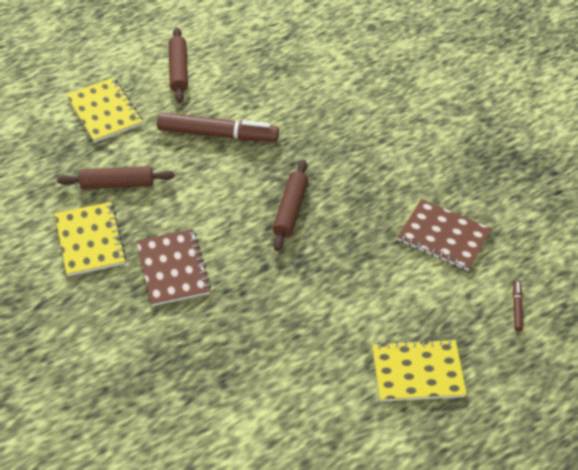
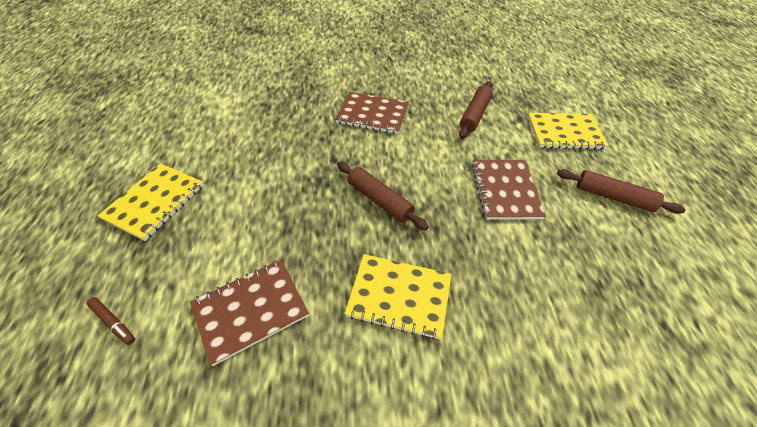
camera: 120 degrees right, 0 degrees up
(90, 240) = (427, 88): yellow notebook -> yellow notebook (399, 296)
(217, 134) = (505, 190): brown marker -> brown notebook

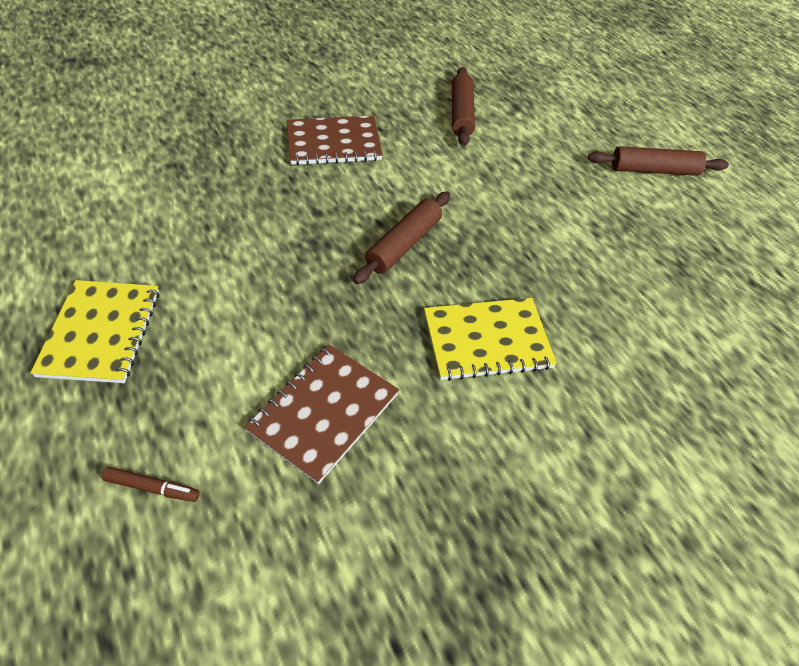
camera: 25 degrees left, 0 degrees up
(379, 200) = (404, 244): brown rolling pin -> brown rolling pin turned 75 degrees counterclockwise
(505, 190) = (540, 193): brown notebook -> none
(564, 132) = (573, 111): yellow notebook -> none

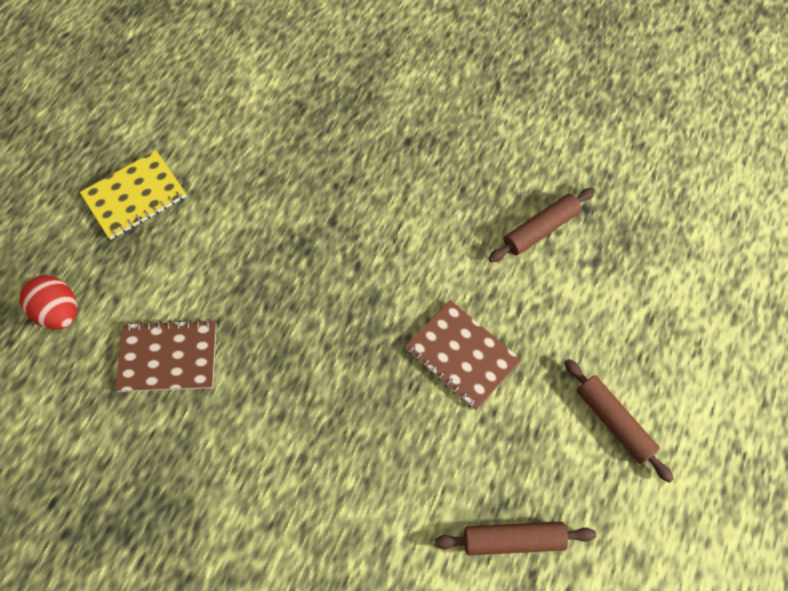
camera: 55 degrees right, 15 degrees up
(152, 488) = (60, 311): brown marker -> red egg
(333, 143) = (414, 174): brown notebook -> brown notebook (462, 355)
(404, 244) = (348, 297): brown rolling pin -> brown rolling pin (513, 539)
(487, 340) = (301, 412): yellow notebook -> none

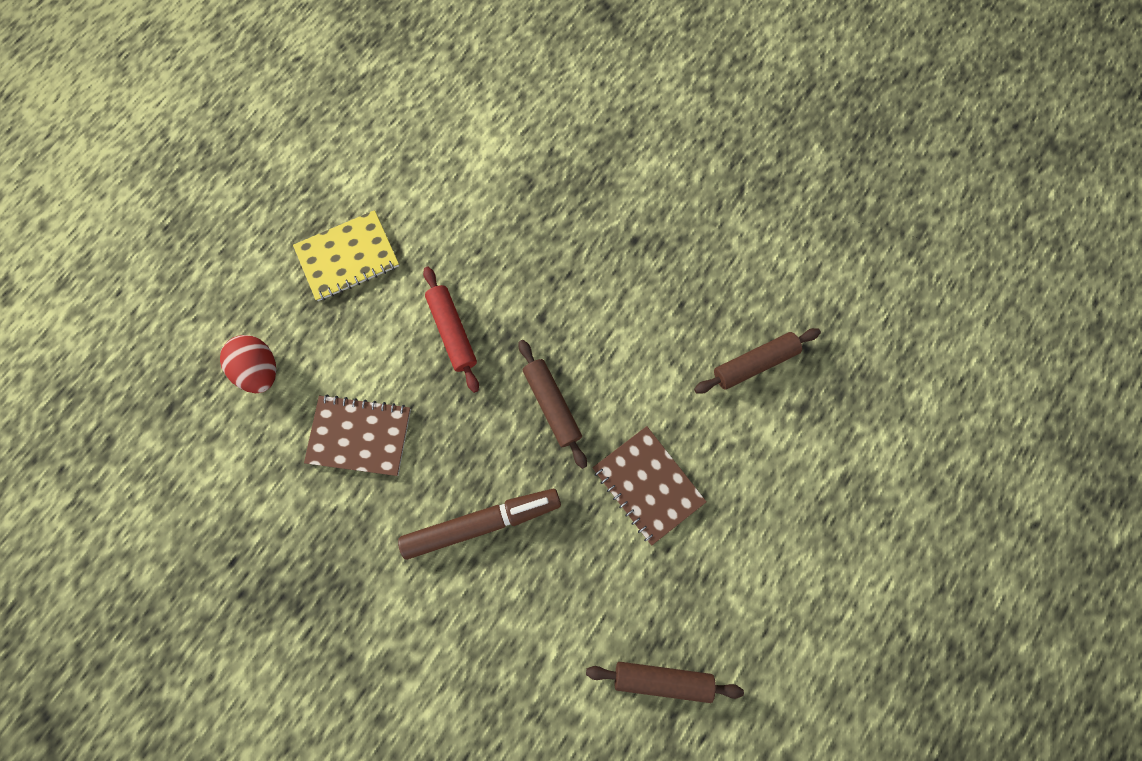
camera: 10 degrees right, 10 degrees up
(247, 246) = (452, 331): none -> red rolling pin
(304, 419) = (481, 523): none -> brown marker
(613, 421) = (785, 580): brown rolling pin -> brown rolling pin (552, 405)

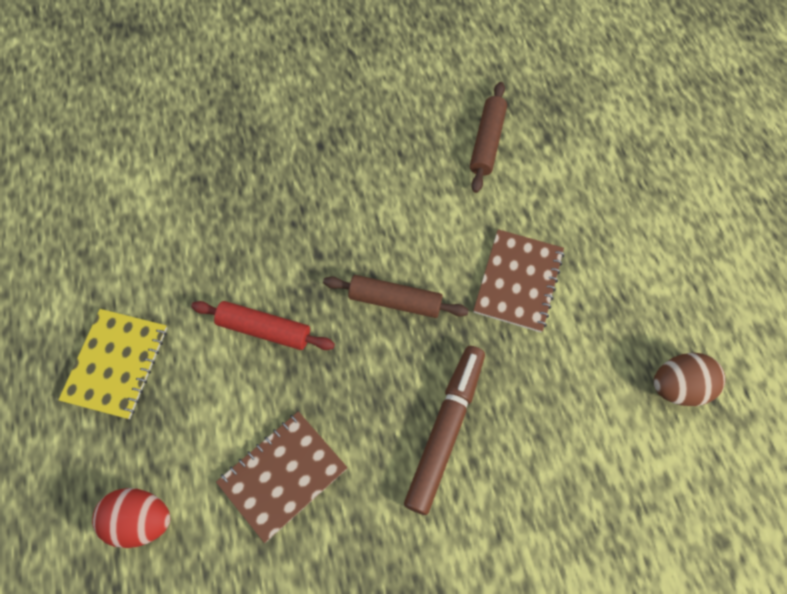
camera: 50 degrees left, 10 degrees down
(648, 485) = (518, 281): brown notebook -> brown notebook turned 75 degrees counterclockwise
(662, 679) = (679, 387): brown rolling pin -> brown egg

